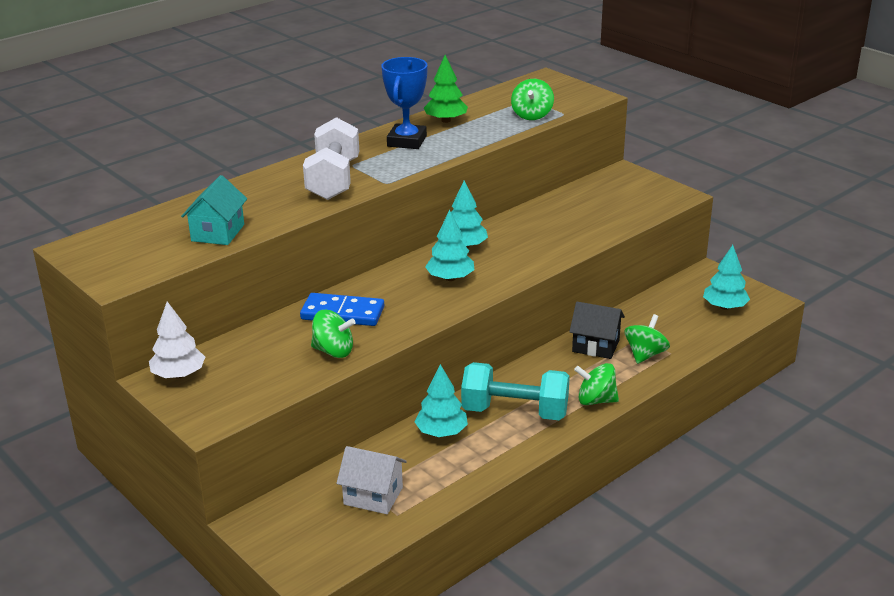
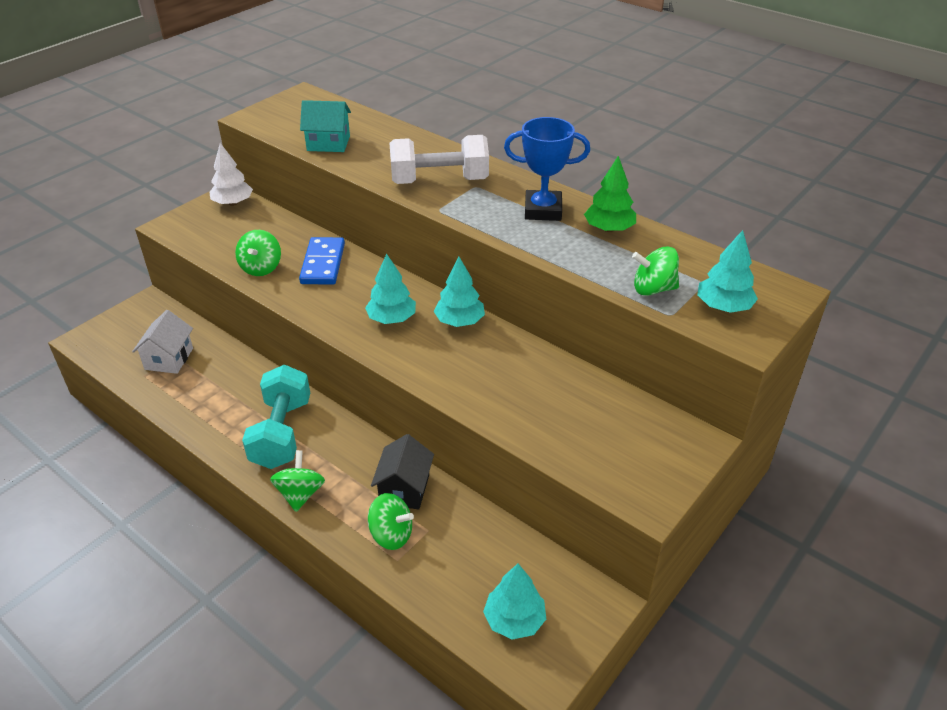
camera: 80 degrees right, 10 degrees up
(441, 432) = (252, 387): turquoise tree -> turquoise tree (723, 307)

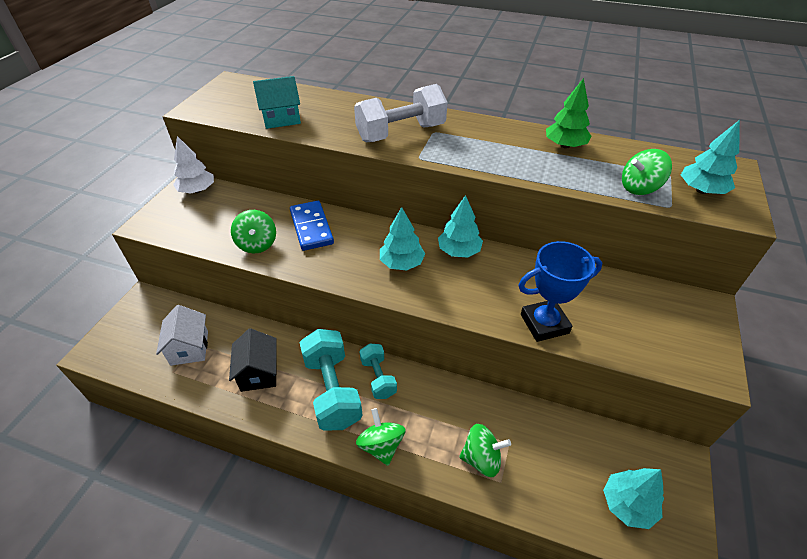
camera: 20 degrees left, 5 degrees up
(333, 434) = (378, 378): none -> turquoise dumbbell
(404, 489) = (467, 410): black house -> black house (259, 373)
(543, 210) = (503, 141): blue trophy -> blue trophy (544, 324)

